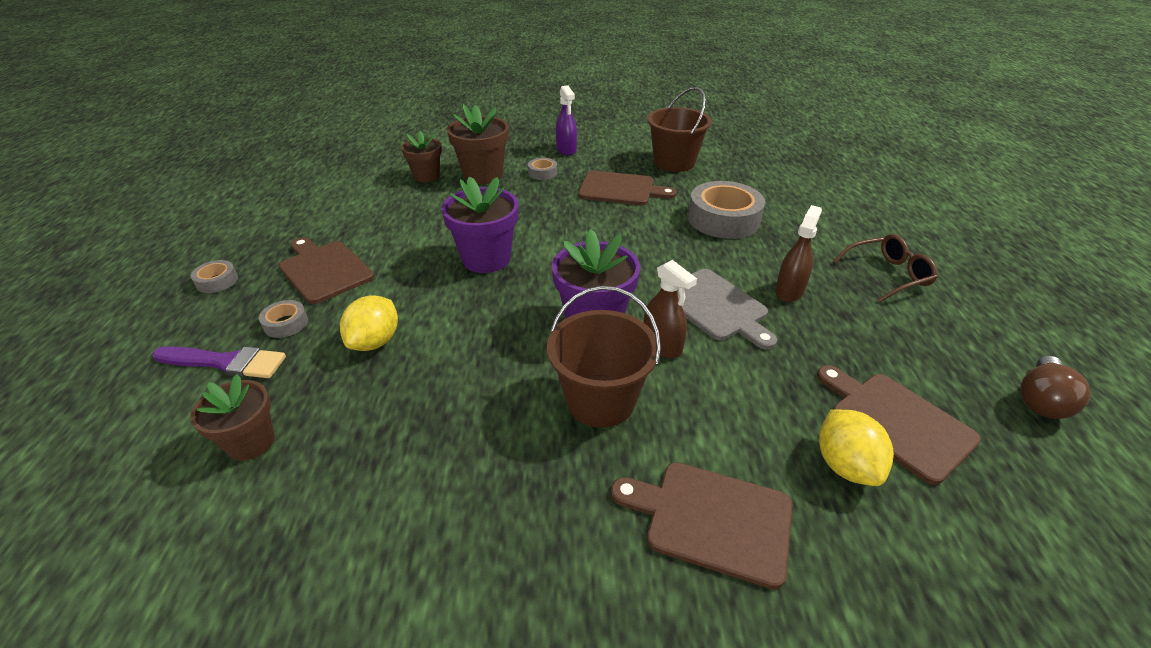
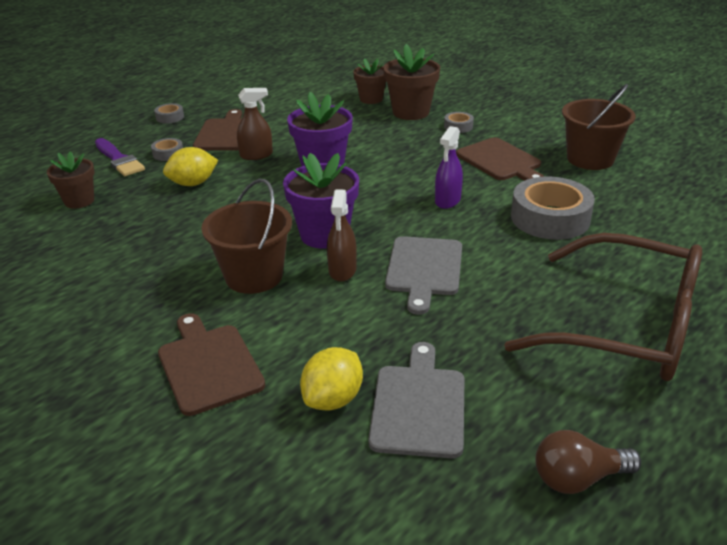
camera: 45 degrees right, 5 degrees down
(566, 150) = (509, 116): purple spray bottle -> purple spray bottle (447, 200)
(789, 291) = (504, 290): brown spray bottle -> brown spray bottle (256, 155)
(888, 275) = (627, 327): brown glasses -> brown glasses, size x2.10
(896, 422) = (418, 405): brown cutting board -> grey cutting board

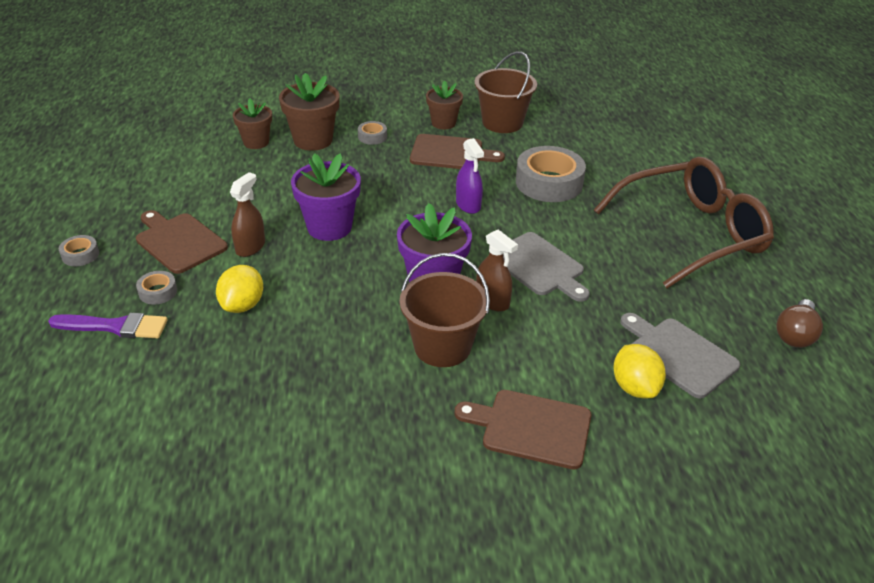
camera: 50 degrees left, 5 degrees up
(79, 201) = (159, 388): brown flower pot -> brown flower pot (443, 123)

